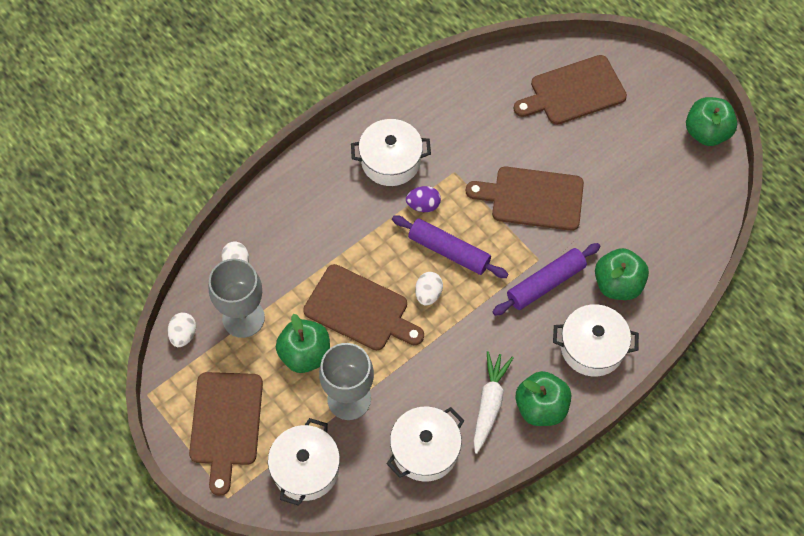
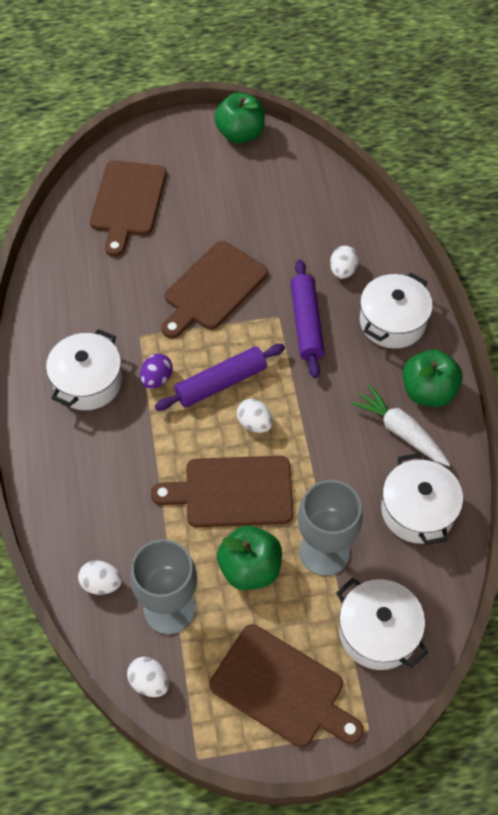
camera: 60 degrees left, 5 degrees down
(360, 310) = (232, 492): brown cutting board -> brown cutting board turned 150 degrees counterclockwise
(618, 284) = (342, 271): green apple -> white egg

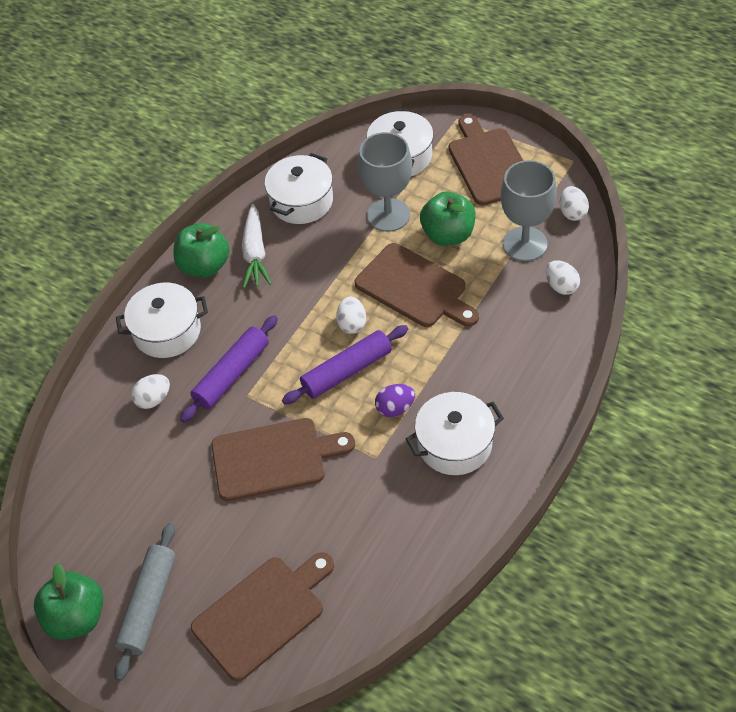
camera: 135 degrees left, 5 degrees down
(204, 164) = (148, 604): none -> grey rolling pin
(221, 383) = (347, 371): purple rolling pin -> purple rolling pin turned 45 degrees counterclockwise

